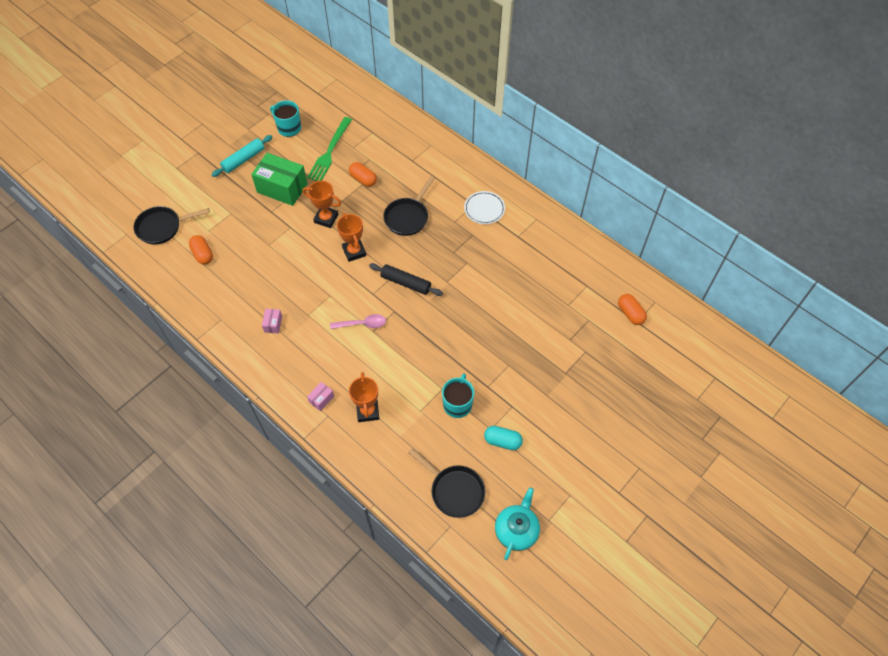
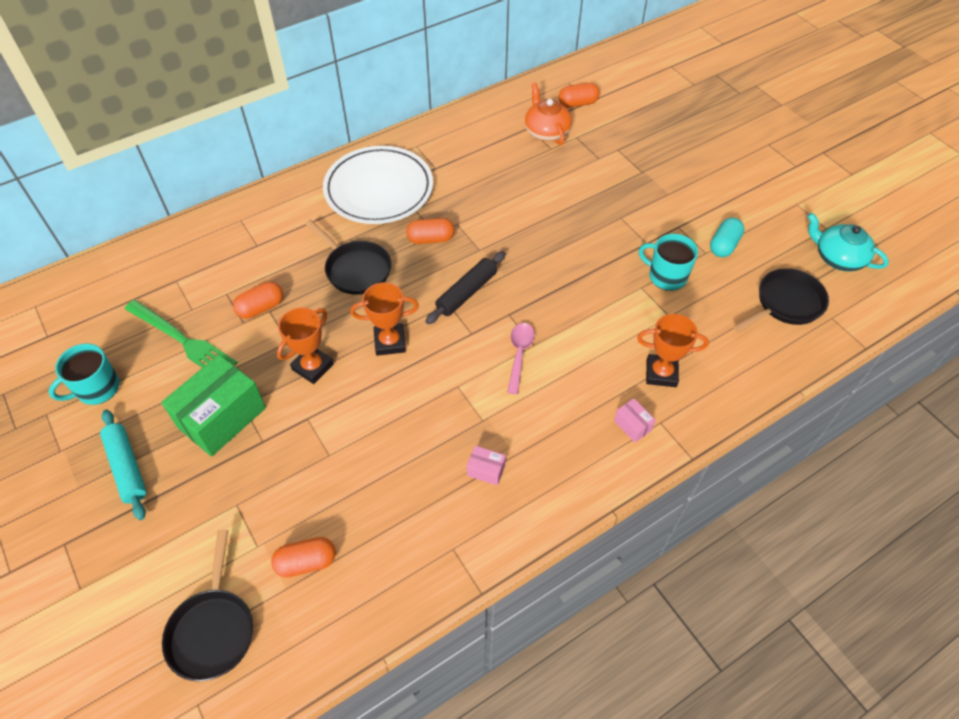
camera: 75 degrees left, 5 degrees down
(447, 251) = (430, 239): none -> orange capsule
(484, 209) = (379, 189): white plate -> white plate, size x1.93
(586, 298) = (546, 131): none -> orange teapot

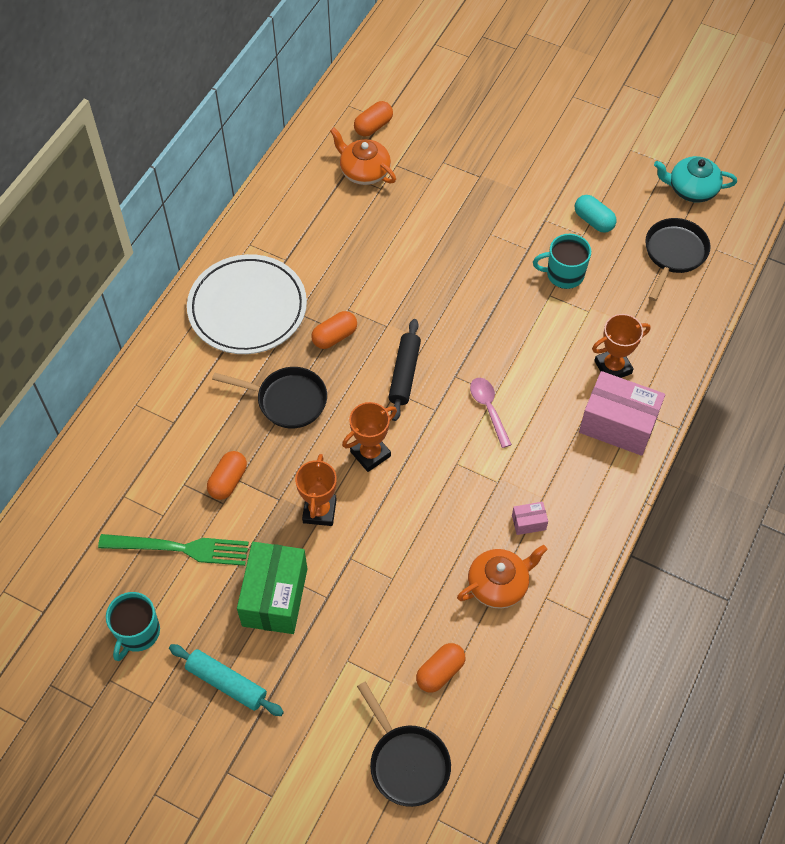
camera: 30 degrees left, 5 degrees up
(418, 511) = (498, 584): none -> orange teapot
(632, 425) = (618, 424): pink box -> pink box, size x2.29
(724, 245) = (593, 221): turquoise capsule -> turquoise capsule turned 45 degrees counterclockwise

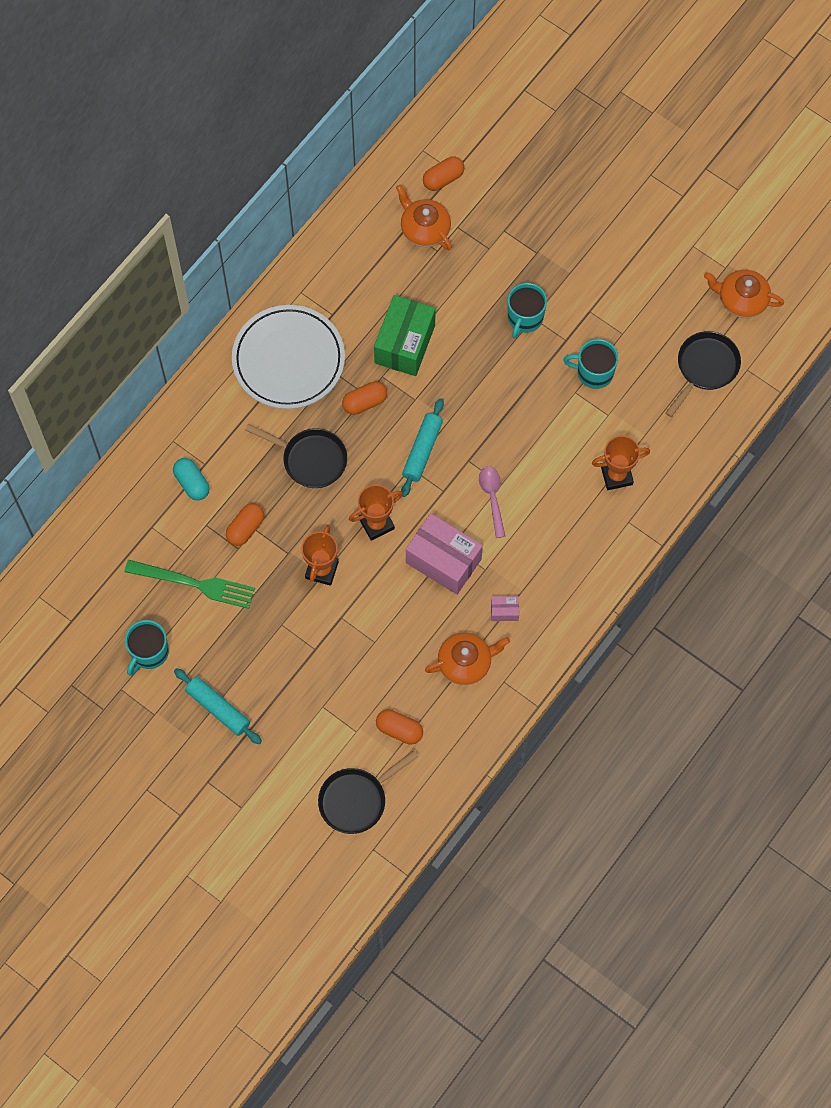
camera: 10 degrees right, 10 degrees up
(275, 597) = (270, 641): green box -> green box (405, 344)
(404, 374) = (422, 451): black rolling pin -> turquoise rolling pin
(406, 762) = (356, 799): black pan -> black pan turned 75 degrees clockwise
(440, 672) = (399, 730): orange capsule -> orange capsule turned 60 degrees clockwise
(482, 235) = (525, 318): none -> turquoise mug
(593, 221) = (636, 319): turquoise capsule -> turquoise capsule (192, 483)
(618, 424) = (607, 532): pink box -> pink box (443, 561)
(691, 189) = (741, 300): turquoise teapot -> orange teapot

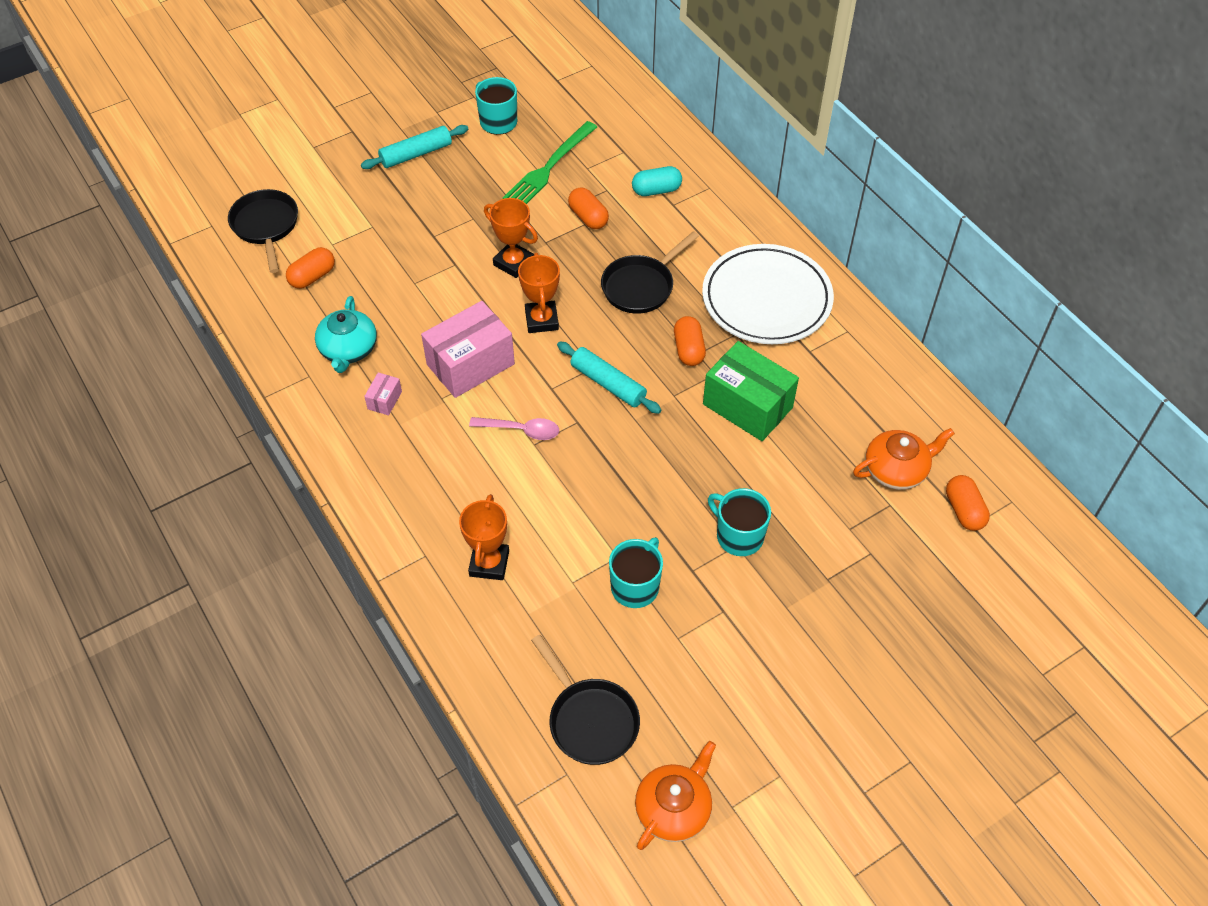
camera: 110 degrees right, 15 degrees down
(465, 663) = (348, 349): orange teapot -> turquoise teapot

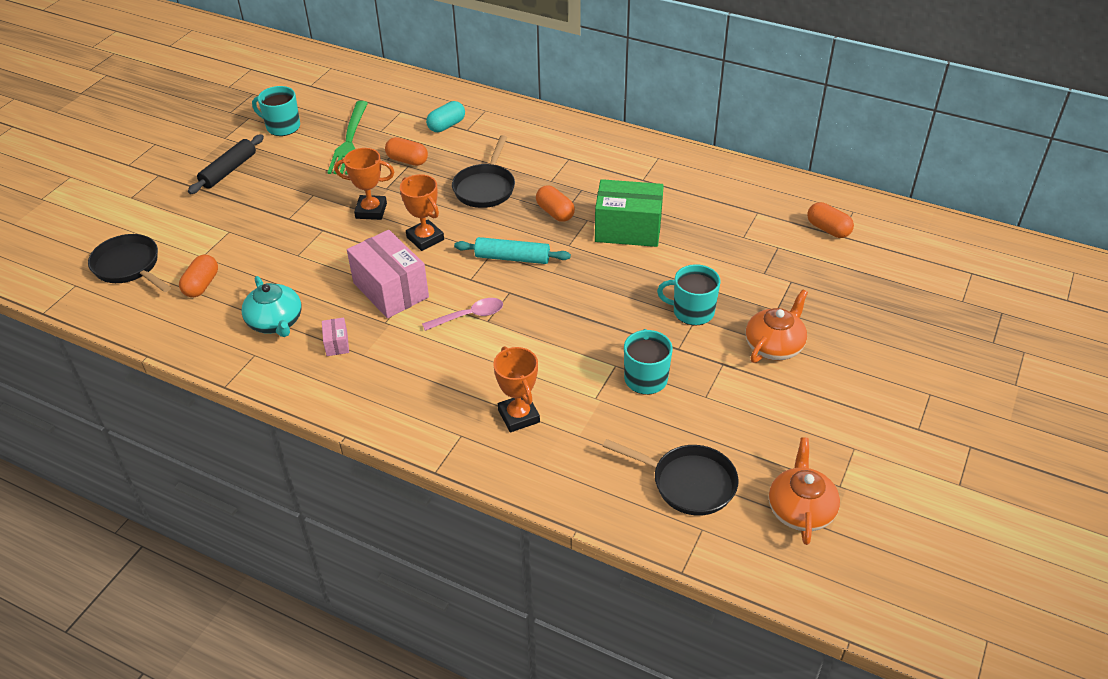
camera: 30 degrees left, 10 degrees down
(416, 154) = (228, 170): turquoise rolling pin -> black rolling pin
(470, 364) = (391, 290): pink box -> pink box turned 60 degrees counterclockwise
(766, 299) = (585, 160): white plate -> none
(896, 470) = (763, 225): orange teapot -> orange teapot (774, 346)

